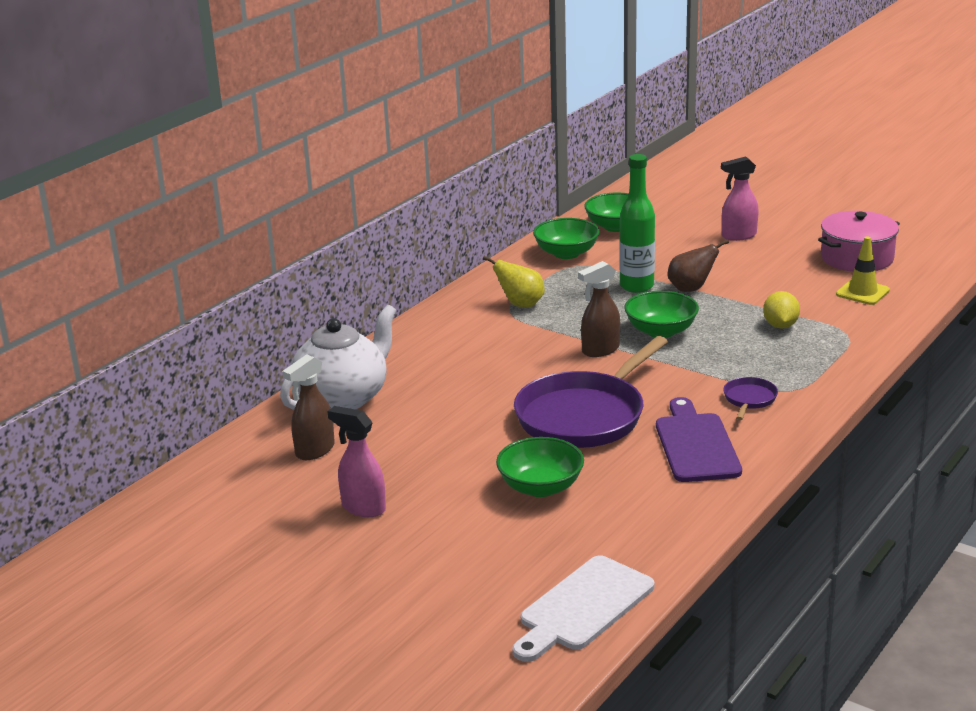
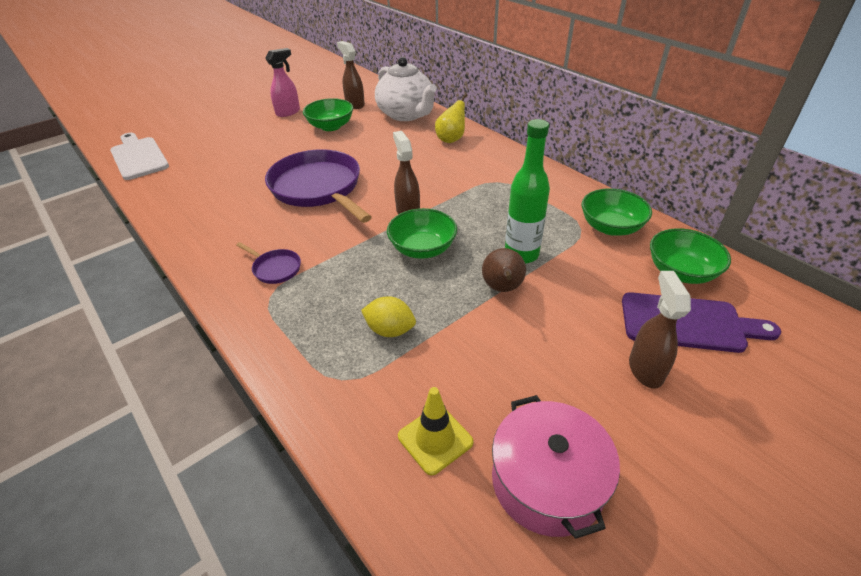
camera: 105 degrees right, 15 degrees up
(520, 304) = (508, 188): yellow pear -> yellow pear (451, 139)
(540, 487) = (253, 161): green bowl -> green bowl (330, 126)
(696, 445) = (239, 226): purple cutting board -> purple cutting board (688, 323)
(738, 236) = (645, 369): pink spray bottle -> brown spray bottle

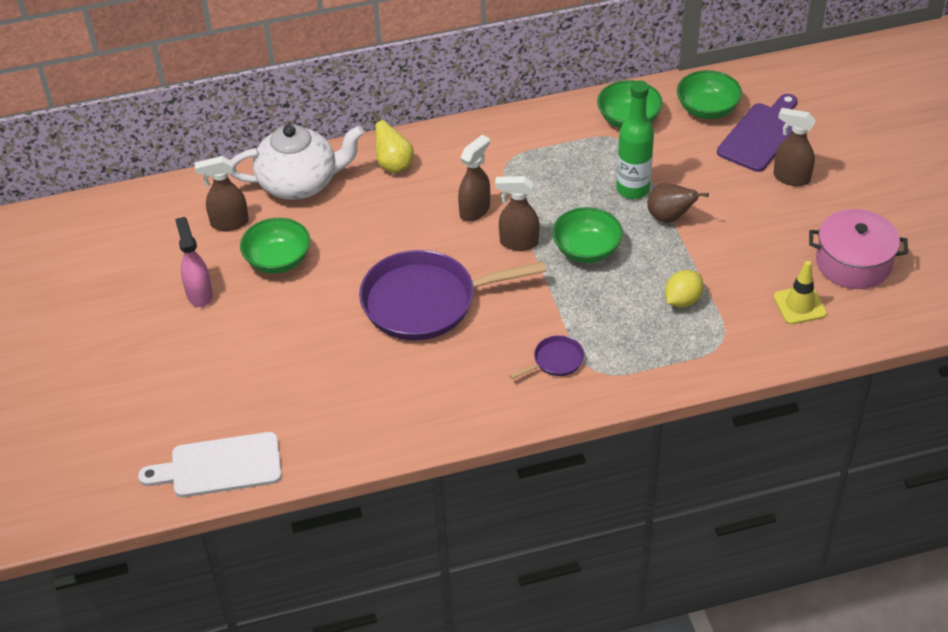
camera: 65 degrees left, 5 degrees up
(430, 182) = (475, 210): none -> brown spray bottle

